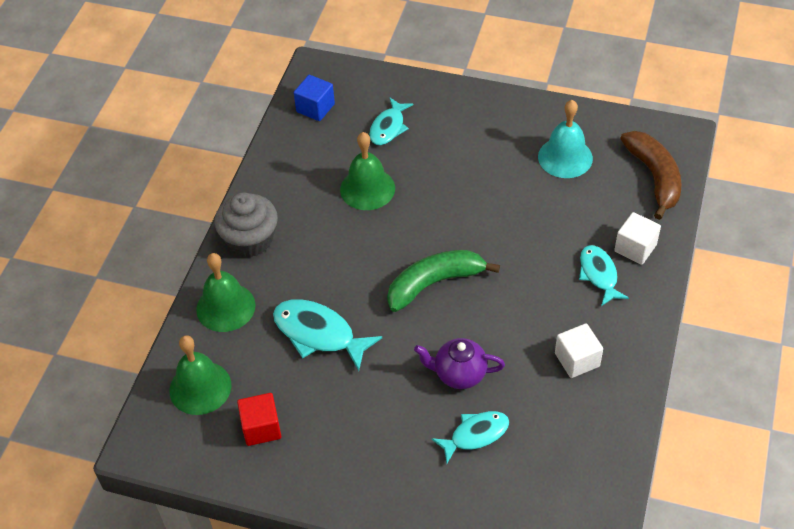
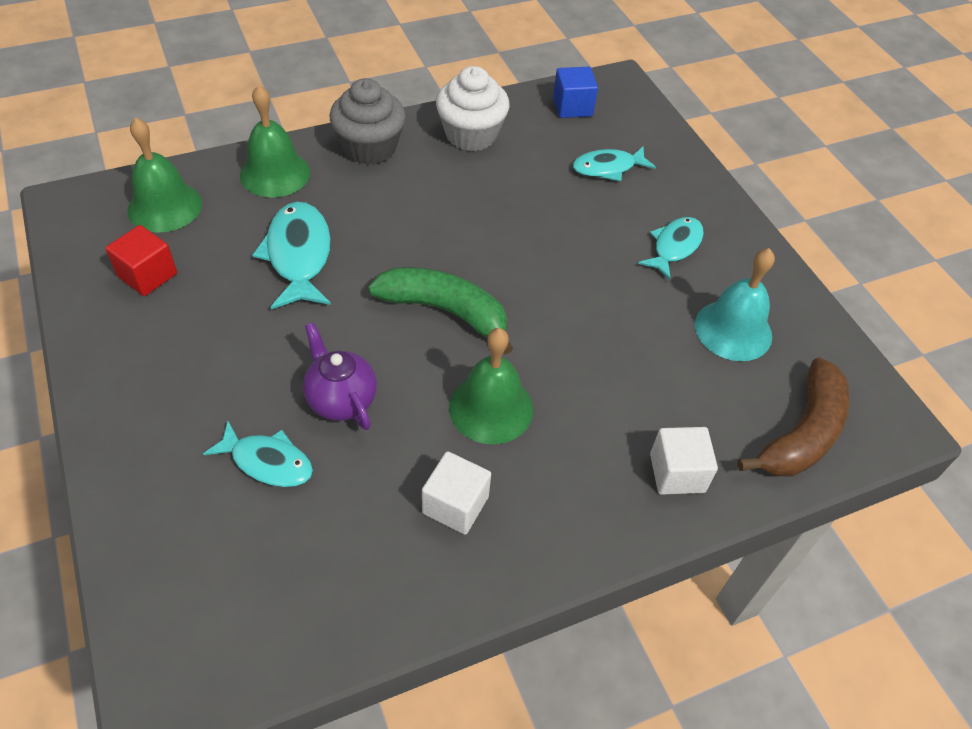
camera: 45 degrees right, 0 degrees up
(290, 177) = (471, 135): none -> white cupcake
(367, 189) = (515, 194): green bell -> green bell (491, 408)
(599, 274) = (601, 457): turquoise fish -> turquoise fish (674, 247)

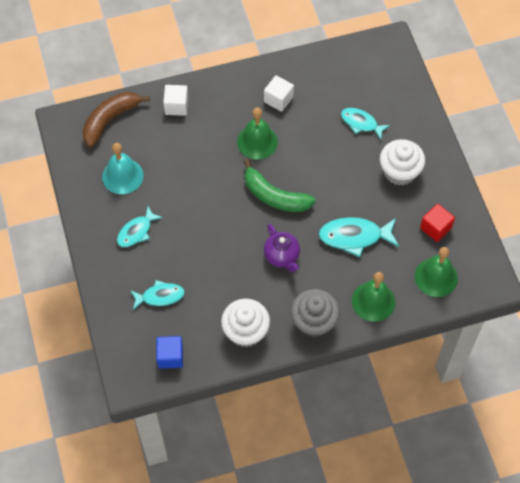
camera: 170 degrees left, 10 degrees up
(198, 367) = (399, 172): none -> white cupcake
(298, 255) = (354, 237): turquoise fish -> turquoise fish turned 90 degrees clockwise
(341, 399) = (329, 150): purple teapot -> purple teapot (282, 256)

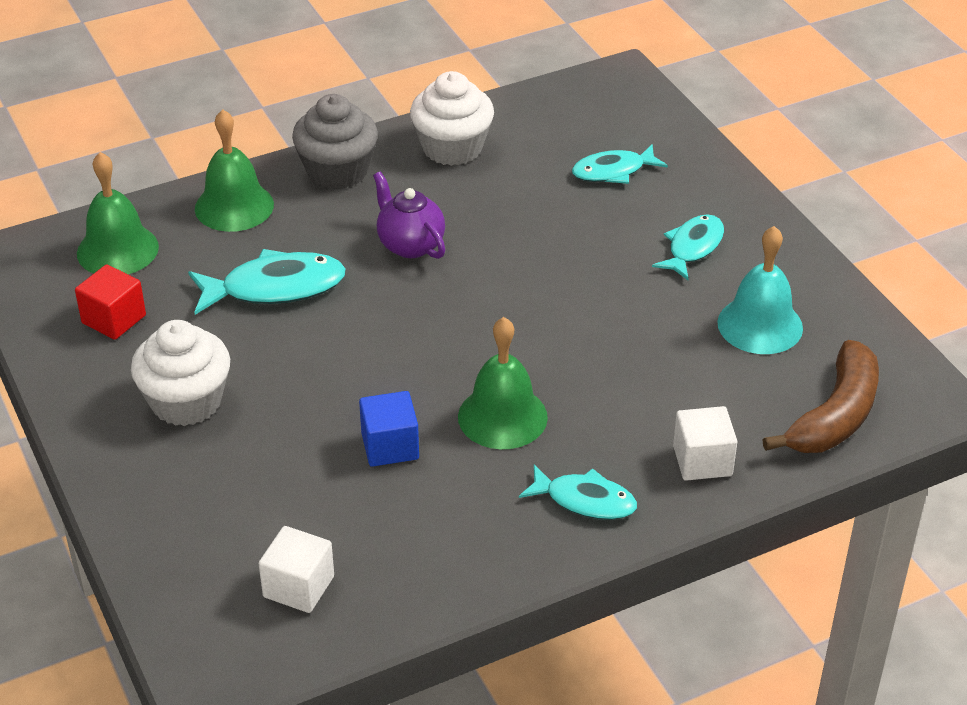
camera: 170 degrees right, 20 degrees down
(170, 356) = (568, 108): blue cube -> blue cube (390, 446)
(274, 196) = (443, 330): green banana -> none
(278, 99) = (474, 504): white cube -> white cube (298, 587)
(361, 123) = (276, 481): turquoise fish -> turquoise fish (585, 500)

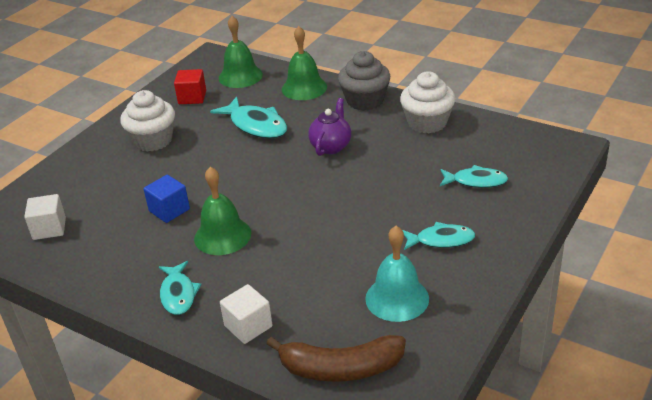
camera: 60 degrees right, 5 degrees down
(613, 171) = (476, 181): turquoise fish -> turquoise fish turned 150 degrees clockwise

